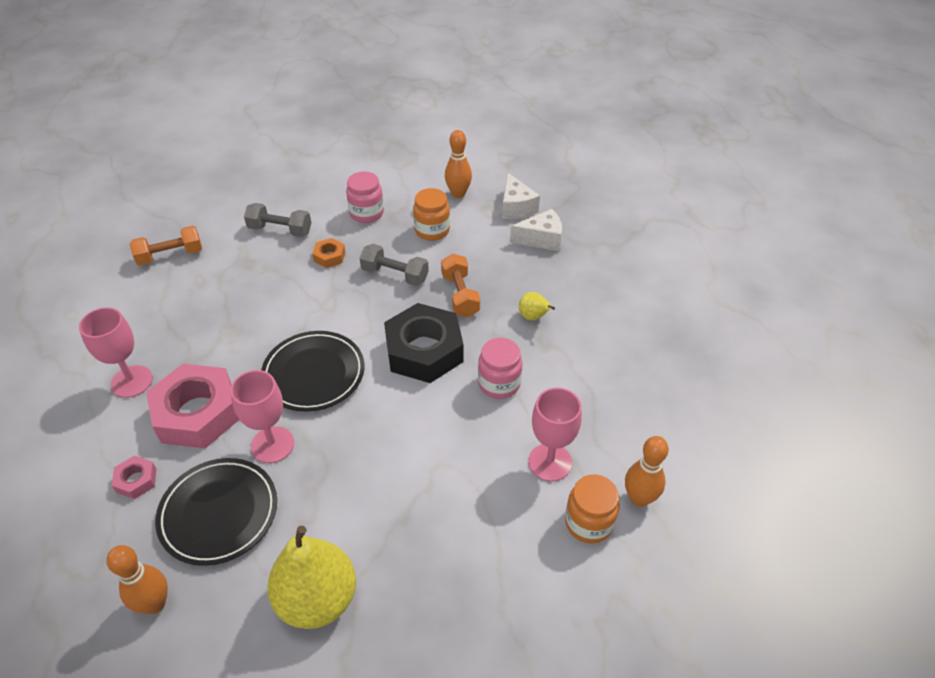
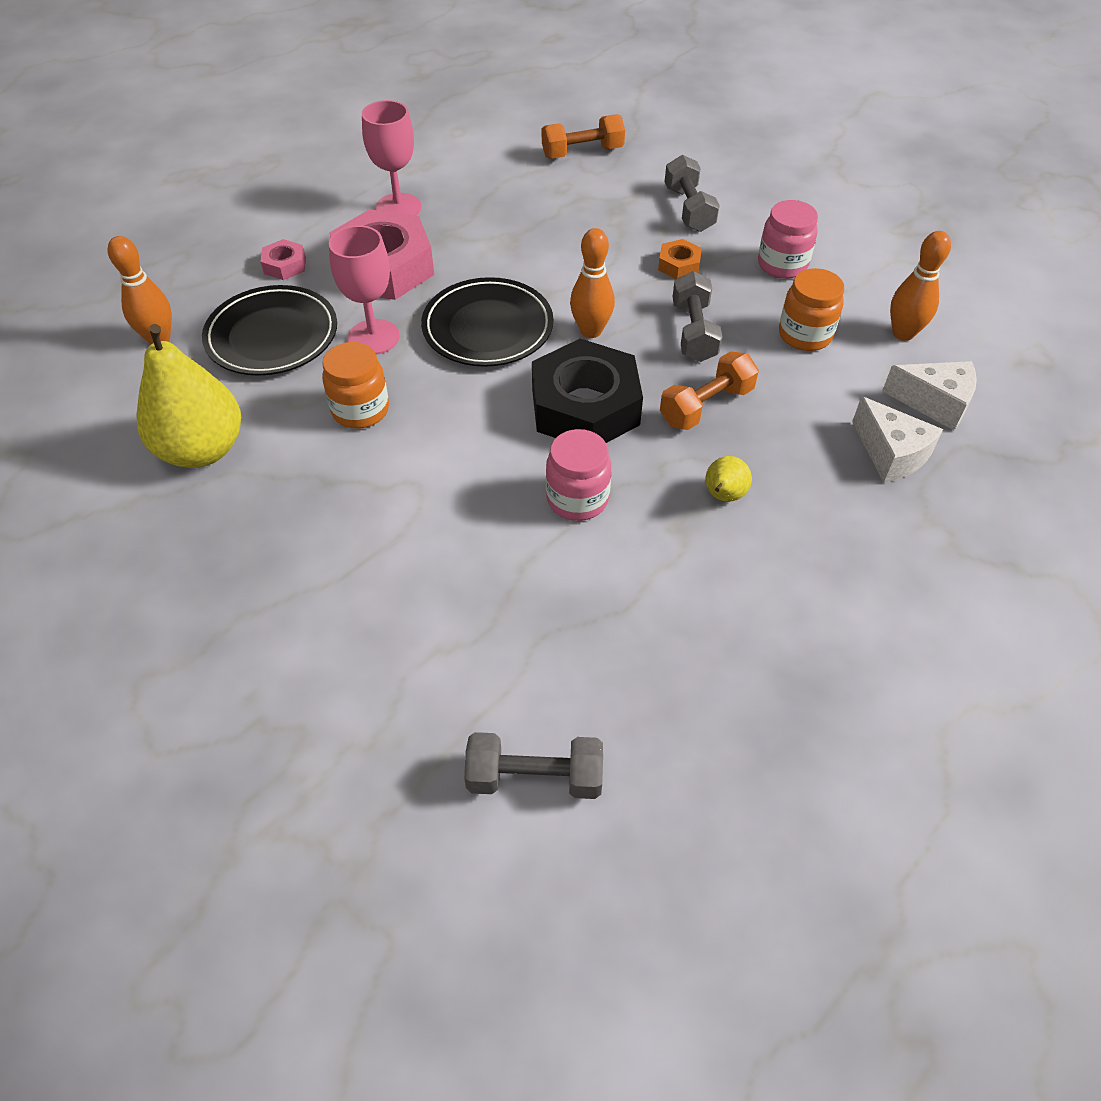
camera: 65 degrees right, 5 degrees up
(170, 256) = (582, 152): orange dumbbell -> orange dumbbell turned 60 degrees counterclockwise
(516, 207) = (934, 403): white cheese -> white cheese turned 120 degrees counterclockwise
(550, 462) = (477, 595): pink goblet -> none
(588, 522) = (401, 668): orange jar -> orange jar (360, 410)
(639, 498) = (468, 718): orange bowling pin -> orange bowling pin (591, 331)
(690, 479) = (534, 777): none -> grey dumbbell

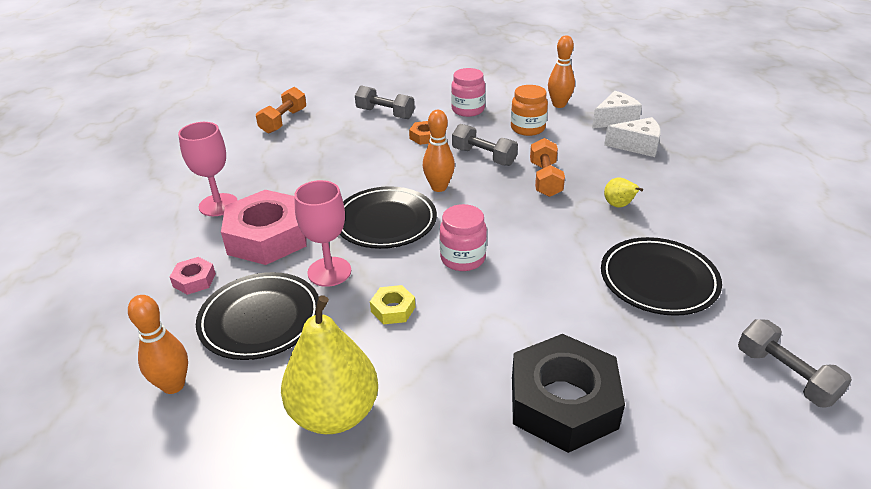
camera: 50 degrees left, 15 degrees down
(360, 410) = (393, 309): orange jar -> yellow nut
(534, 777) = (785, 375): grey dumbbell -> grey dumbbell turned 75 degrees counterclockwise
(577, 499) = (572, 255): pink jar -> pink jar (462, 258)
(585, 407) = (499, 218): black nut -> black nut (563, 402)
(605, 595) = (658, 280): none -> black plate

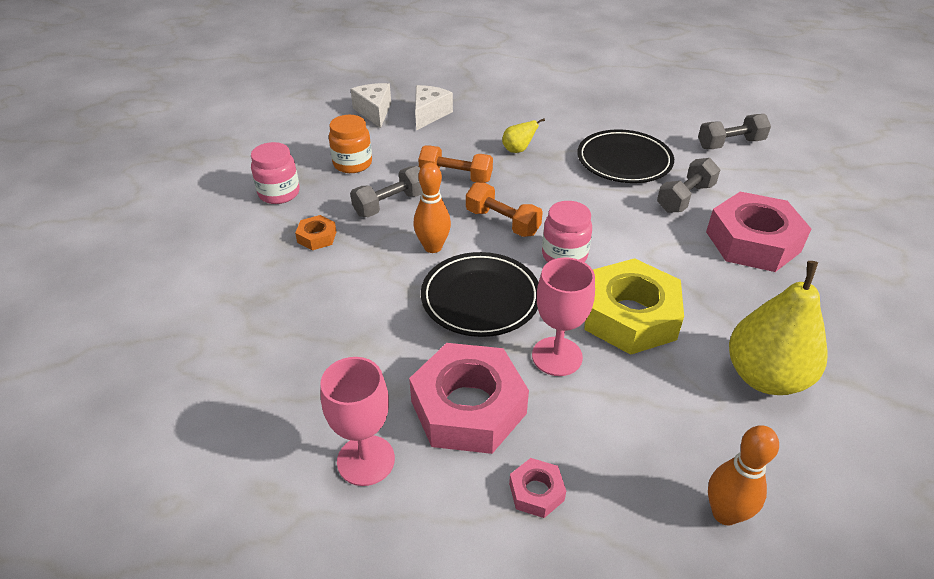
camera: 75 degrees left, 5 degrees up
(260, 319) = (626, 425): black plate -> none
(283, 121) = (166, 366): orange dumbbell -> orange dumbbell (502, 222)
(385, 113) = (231, 260): grey dumbbell -> grey dumbbell (685, 198)
(393, 309) = (630, 316): yellow nut -> yellow nut, size x2.26
(559, 105) = (319, 133): orange bowling pin -> none
(563, 402) = (753, 241): black nut -> pink nut

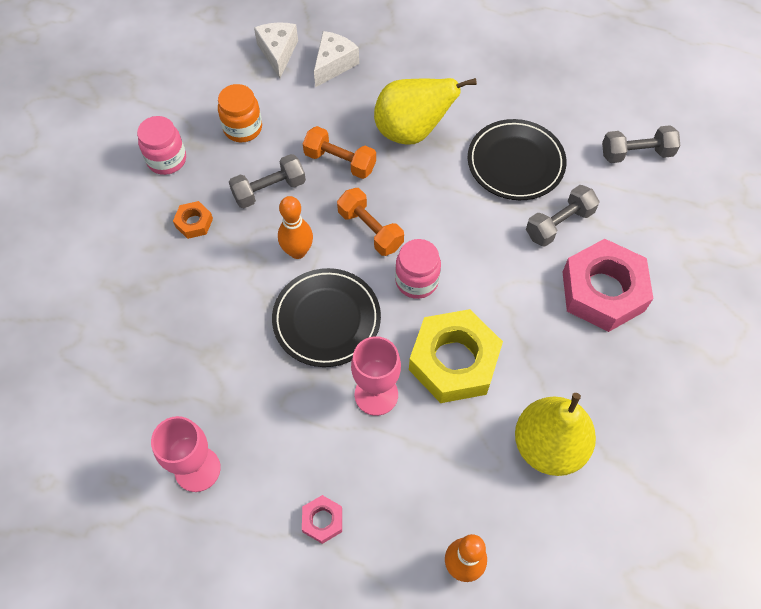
camera: 10 degrees right, 20 degrees up
(468, 407) = (288, 433): pink nut -> none
(518, 150) = (412, 131): yellow pear -> yellow pear, size x2.22

